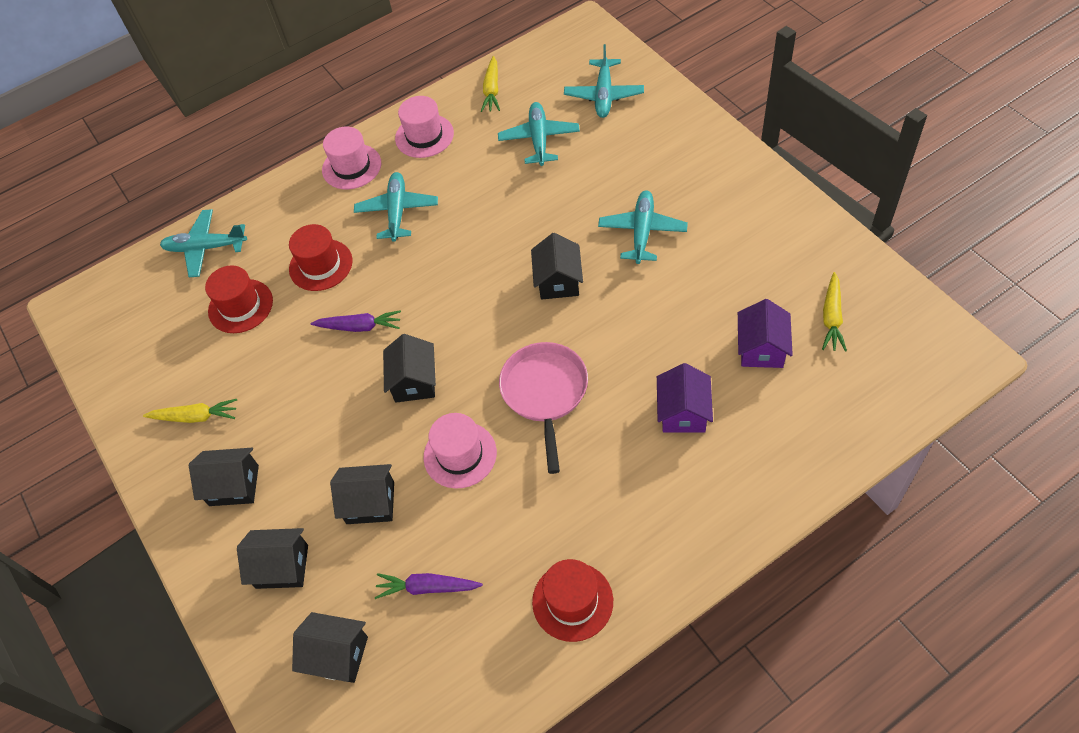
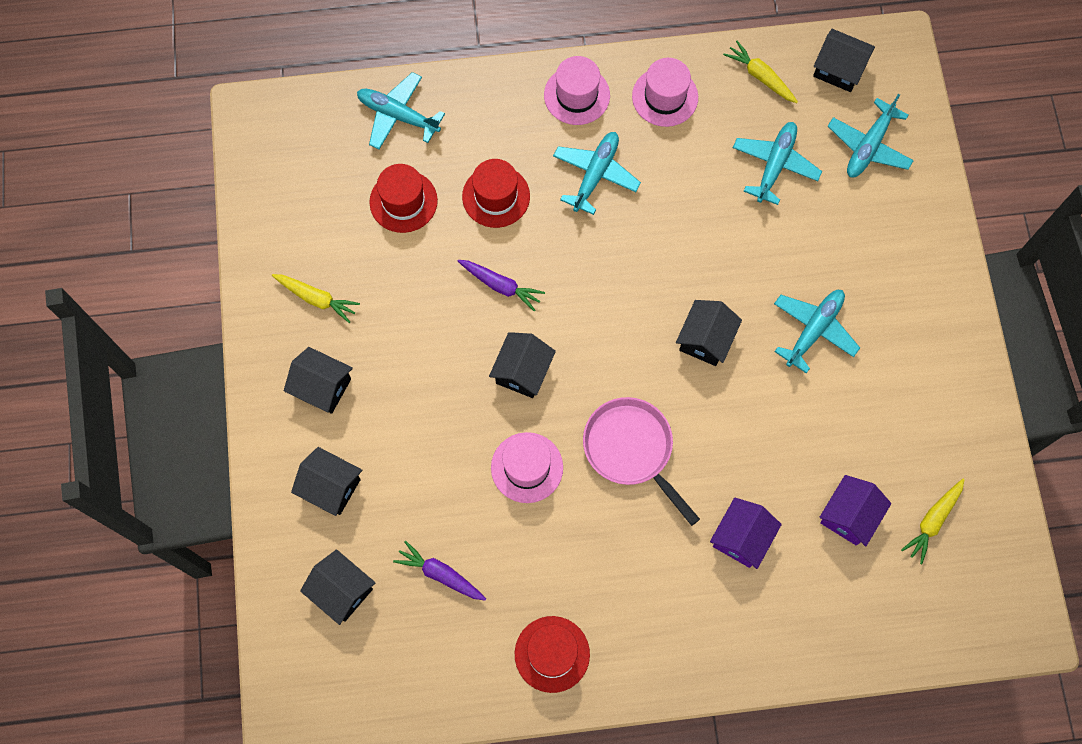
camera: 20 degrees right, 15 degrees up
(370, 503) = (429, 469): black house -> black house (838, 69)
(492, 90) = (760, 76): yellow carrot -> yellow carrot turned 105 degrees clockwise
(545, 393) = (631, 449): pink pan -> pink pan turned 60 degrees counterclockwise

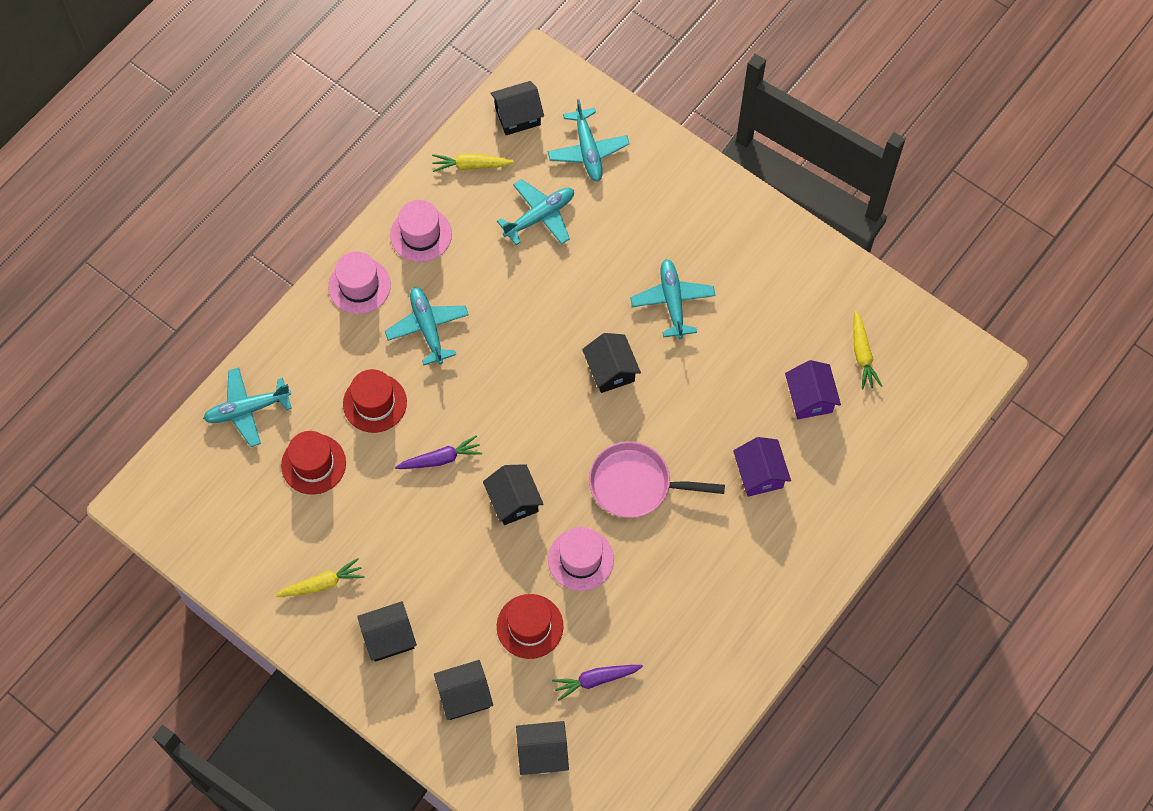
camera: 45 degrees left, 5 degrees down
(552, 654) = (717, 659): red hat -> red hat (530, 626)
(775, 165) = (540, 216): turquoise plane -> turquoise plane turned 75 degrees clockwise

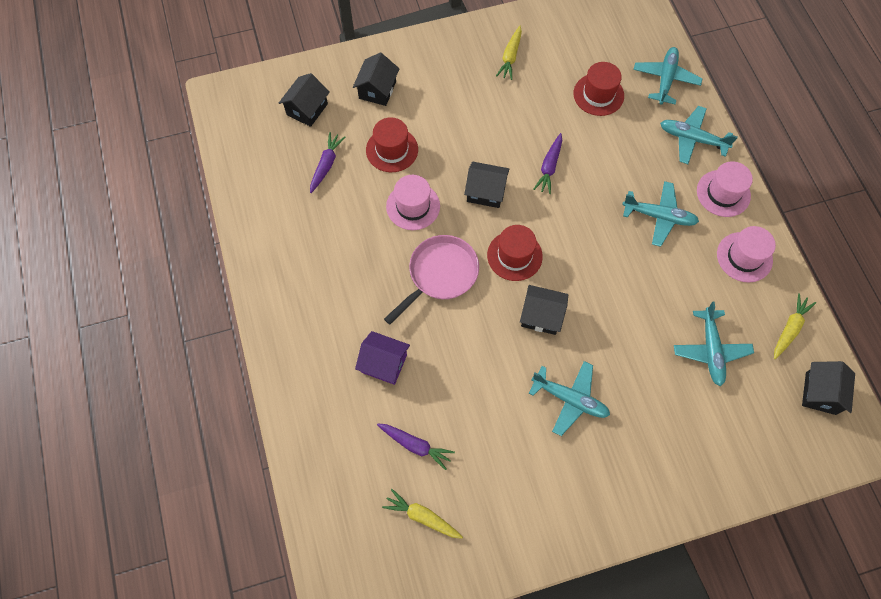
camera: 125 degrees right, 0 degrees up
(375, 403) = (620, 152): red hat -> red hat (514, 255)
(389, 637) = (447, 72): black house -> none
(588, 151) = (754, 427): turquoise plane -> turquoise plane (692, 139)
(810, 398) = (415, 445): purple house -> purple carrot

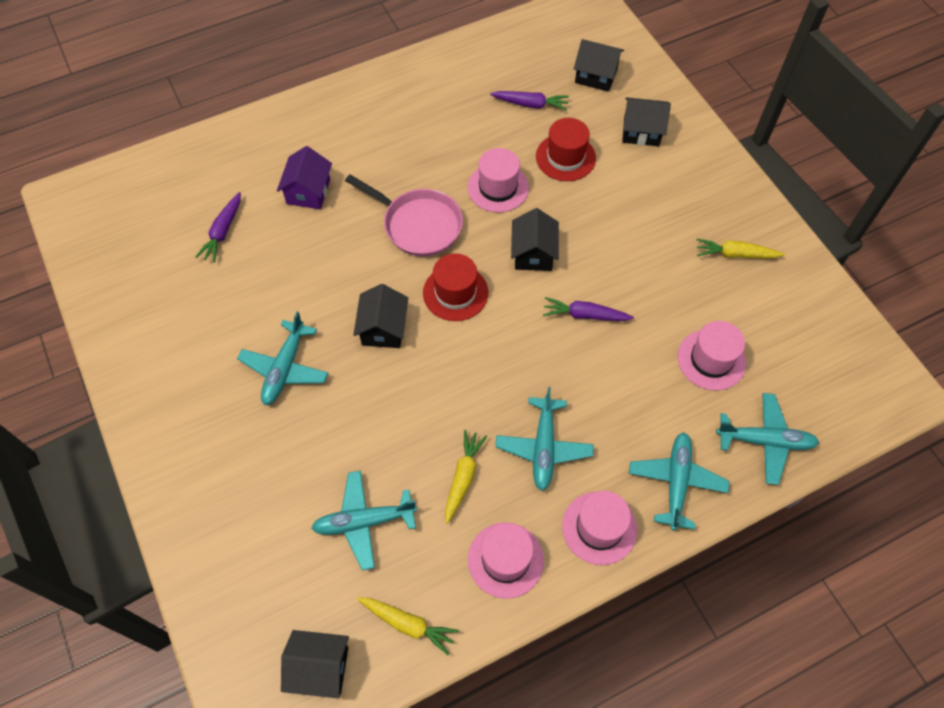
camera: 80 degrees right, 5 degrees down
(422, 516) = (150, 248): yellow carrot -> yellow carrot (463, 477)
(598, 94) = (711, 359): red hat -> pink hat

